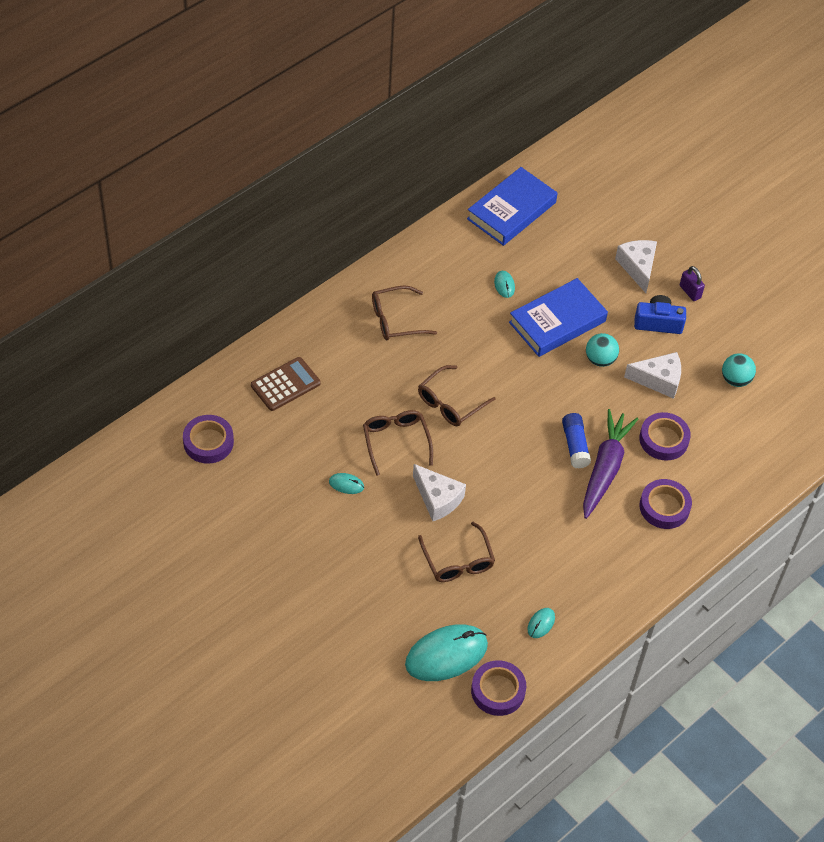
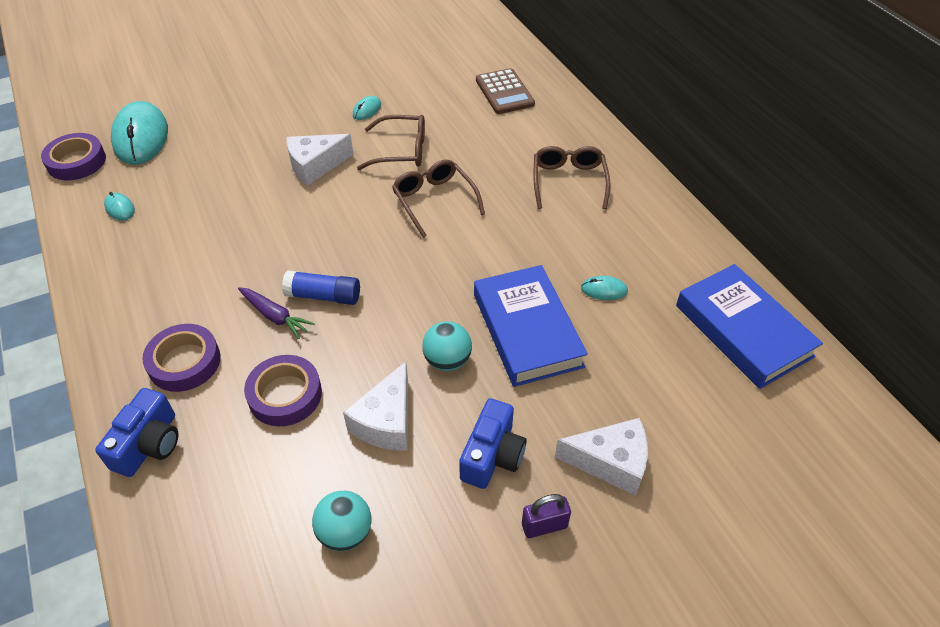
camera: 110 degrees right, 5 degrees down
(208, 442) = (455, 41): purple tape -> none
(457, 560) = (234, 165): brown glasses -> none
(605, 468) = (275, 316): purple carrot -> purple carrot, size x0.54
(729, 499) = (149, 444): none -> blue camera

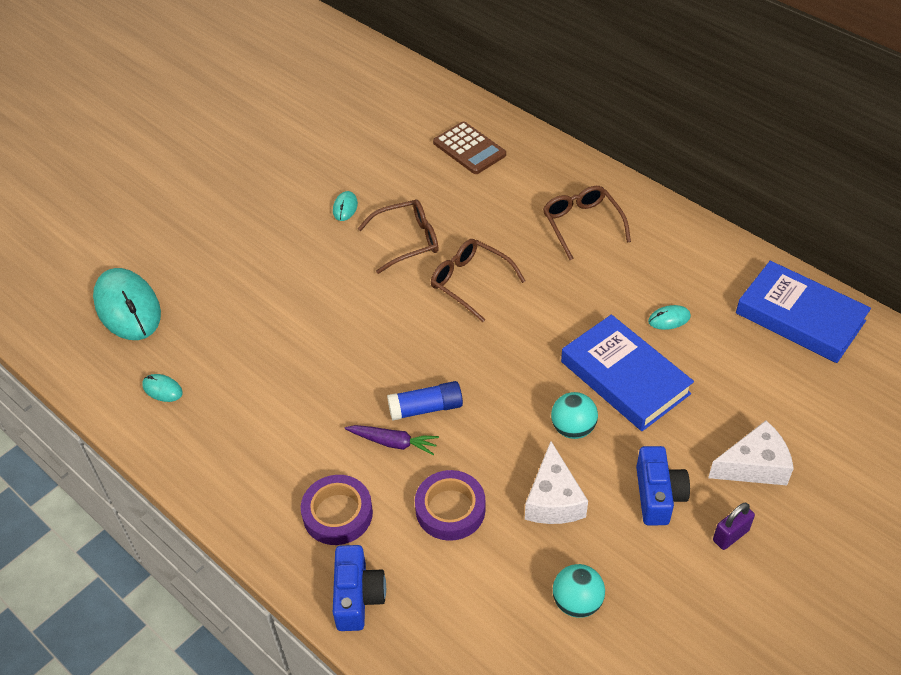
camera: 20 degrees left, 0 degrees up
(76, 162) = (77, 355): purple tape -> none
(315, 166) = (332, 283): white cheese -> none

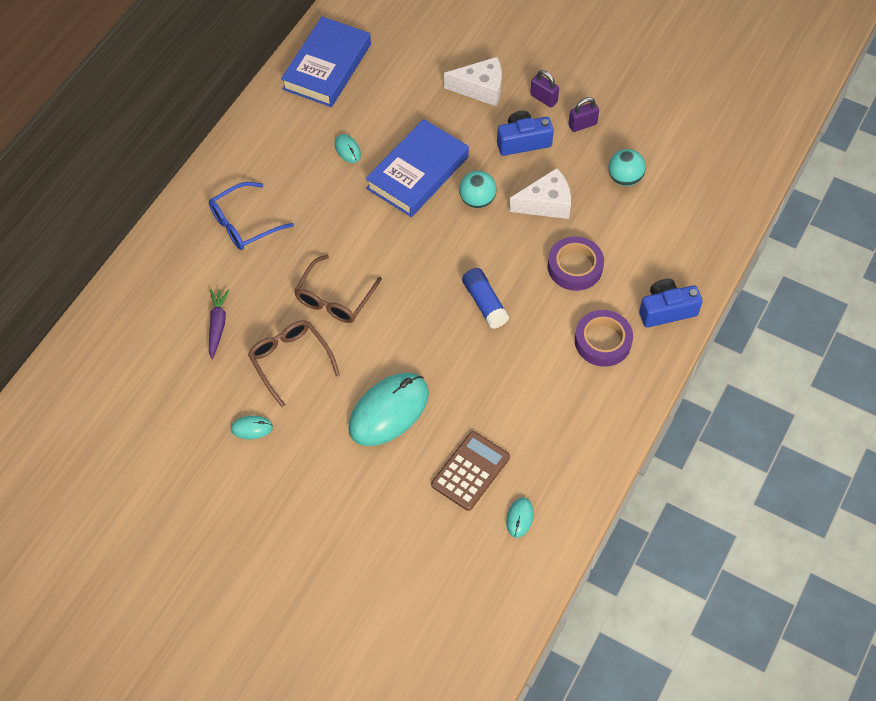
camera: 105 degrees left, 10 degrees up
(128, 307) = (429, 590): turquoise mouse -> turquoise mouse (389, 411)
(393, 442) = (525, 319): purple carrot -> purple carrot (217, 325)
(469, 149) = (146, 334): brown calculator -> brown calculator (470, 471)
(582, 225) = (244, 223): brown glasses -> blue glasses
(679, 572) = (582, 124): none -> purple padlock
(754, 466) = (480, 88): white cheese -> white cheese turned 120 degrees clockwise

